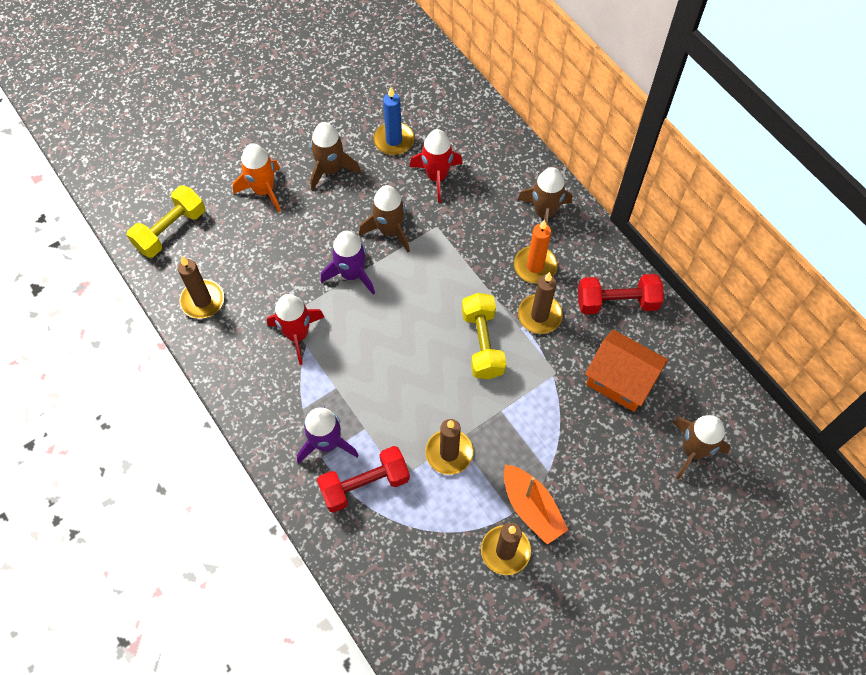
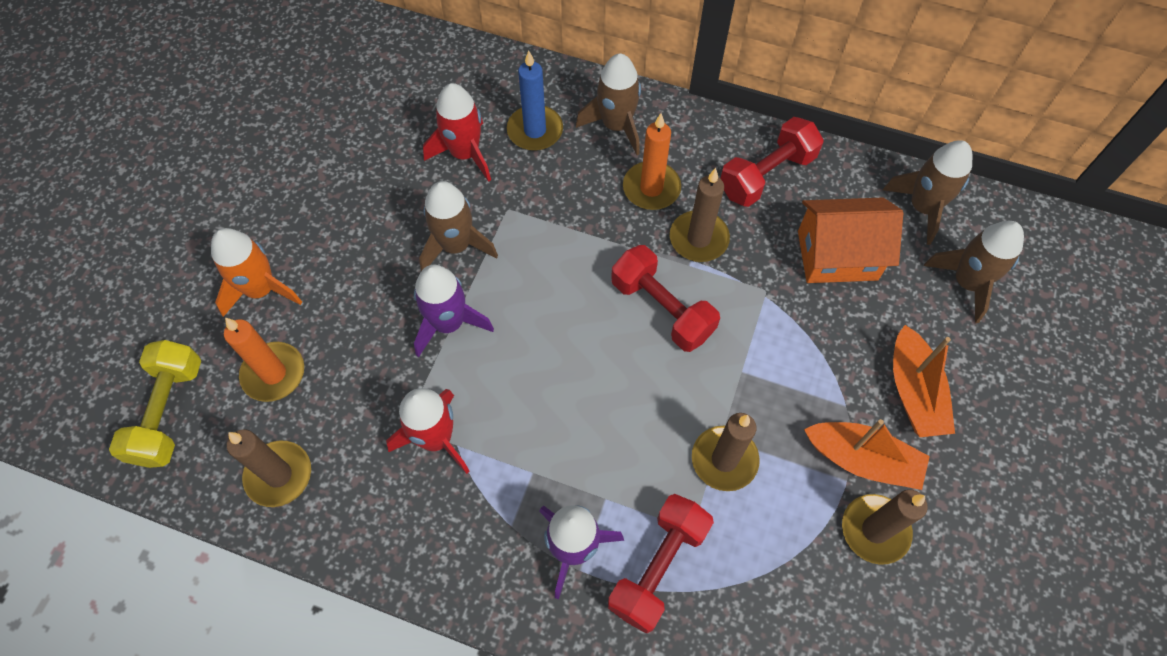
camera: 35 degrees left, 0 degrees up
(238, 243) = (273, 373): none -> orange candle
(330, 170) = (330, 217): brown rocket -> brown rocket (922, 207)
(394, 140) = (382, 141): blue candle -> blue candle (535, 130)
(482, 343) = (662, 309): yellow dumbbell -> red dumbbell
(598, 491) = (913, 392): none -> orange boat

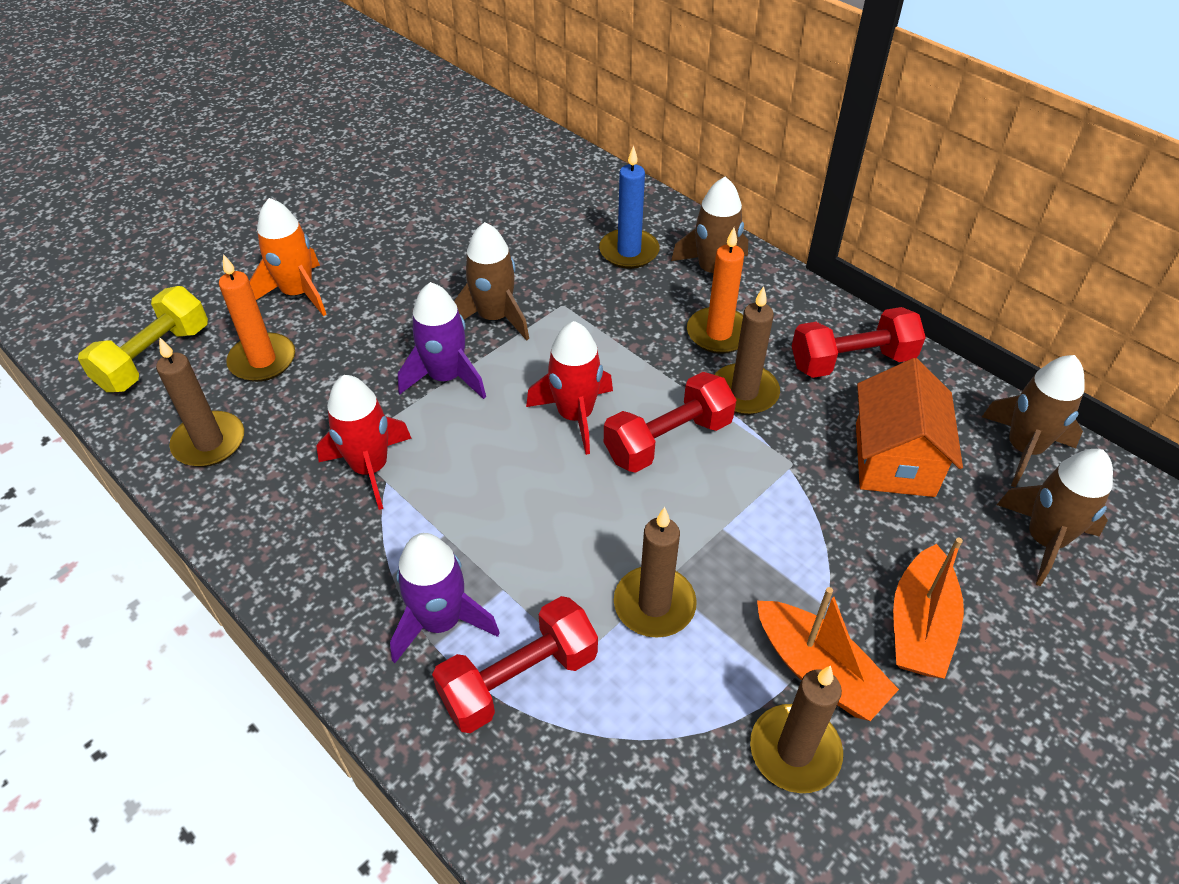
camera: 25 degrees right, 15 degrees down
(465, 154) = (550, 249): red rocket -> red rocket (575, 415)
(662, 309) = (668, 440): red dumbbell -> red dumbbell turned 75 degrees clockwise
(837, 255) = (894, 459): orange house -> orange house turned 75 degrees clockwise

